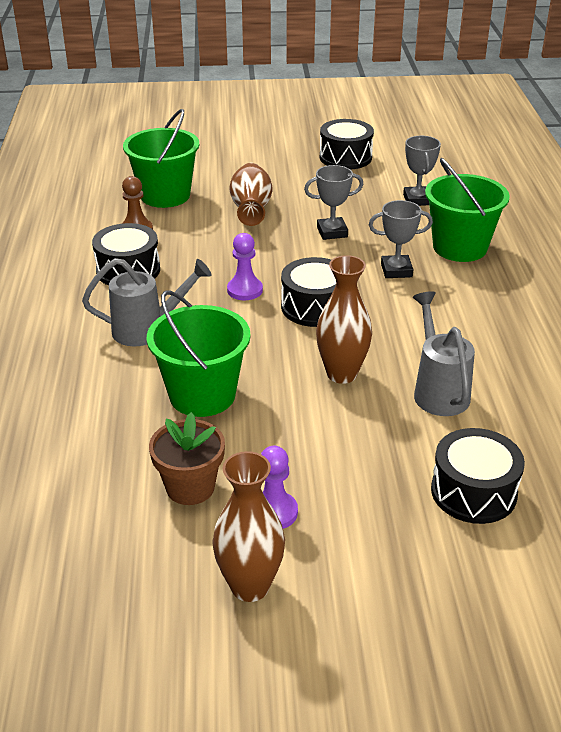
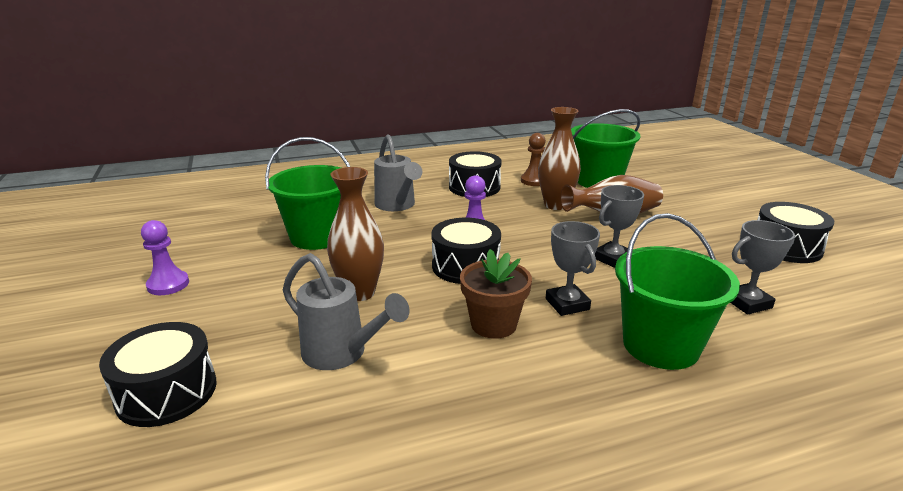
camera: 75 degrees right, 10 degrees down
(190, 487) = (206, 249): brown flower pot -> brown flower pot (493, 324)
(250, 586) = (88, 286): brown vase -> brown vase (555, 205)
(332, 232) = (612, 258): grey trophy -> grey trophy turned 75 degrees clockwise
(438, 391) = (341, 354): grey watering can -> grey watering can turned 60 degrees clockwise

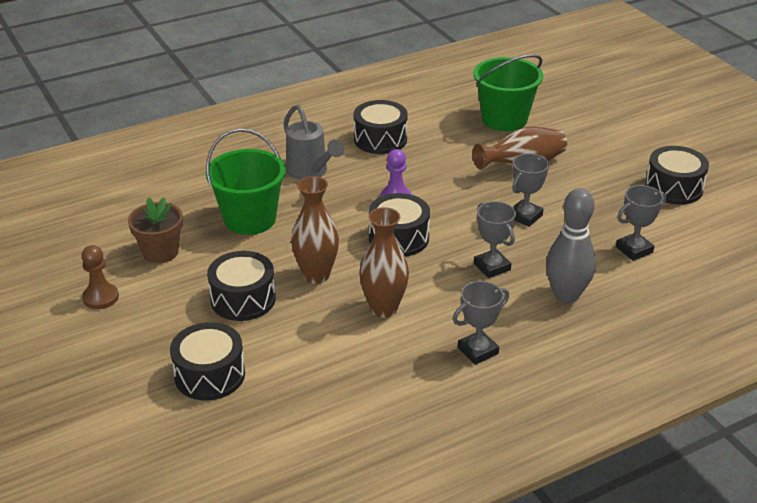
camera: 10 degrees left, 10 degrees up
(168, 284) = (143, 286): purple pawn -> none
(264, 309) = (243, 299): none -> black drum
(341, 354) = (326, 330): grey watering can -> none
(493, 324) = (436, 292): brown flower pot -> brown flower pot (160, 252)
(531, 404) = (477, 351): none -> grey trophy
(534, 181) = (439, 124): brown pawn -> brown pawn (101, 297)
(555, 205) = (466, 156): brown vase -> brown vase (384, 308)
(660, 345) = (566, 295): green bucket -> grey bowling pin

